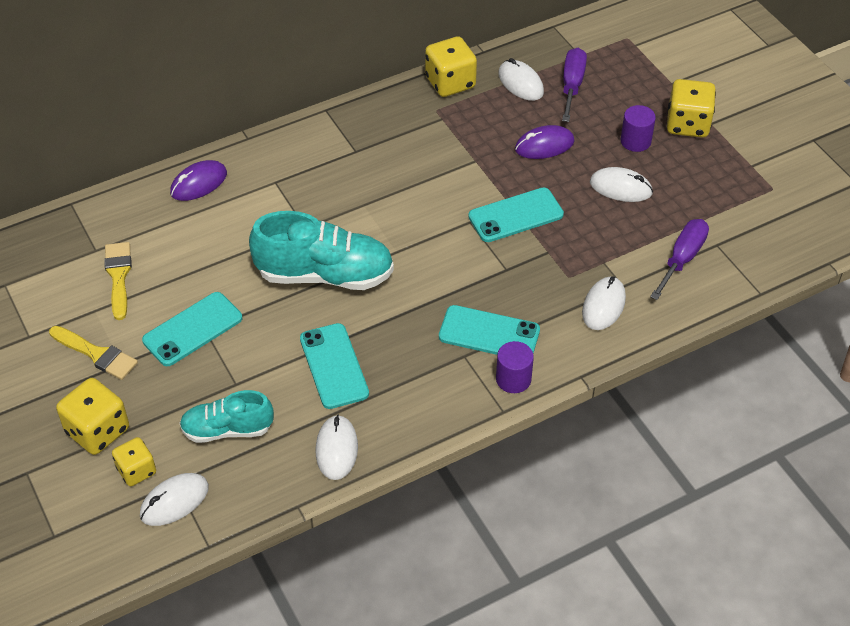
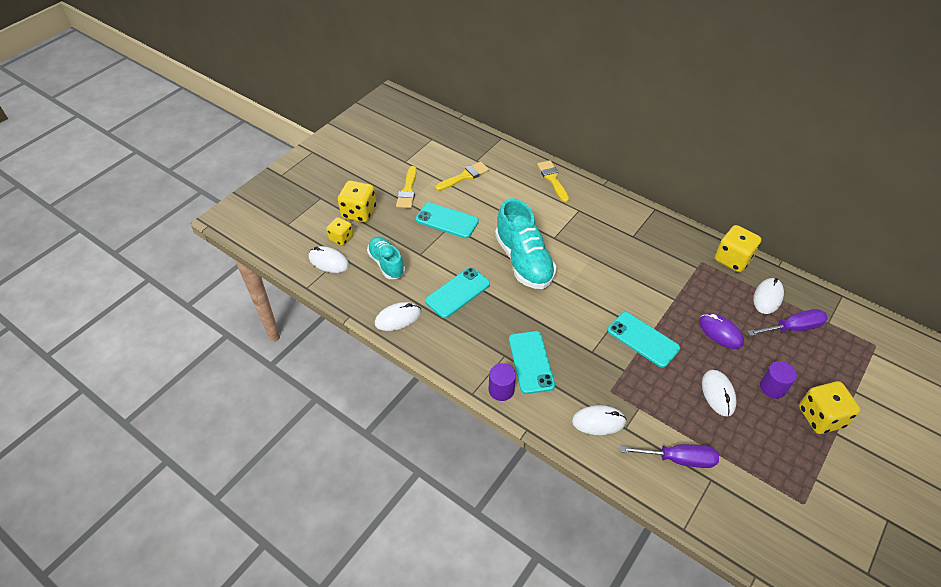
camera: 65 degrees right, 0 degrees up
(199, 183) = (552, 179): purple mouse -> yellow brush

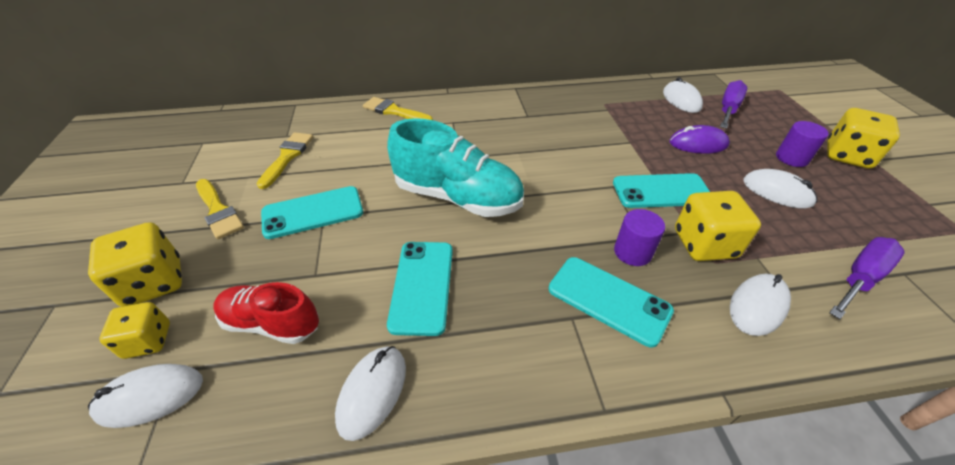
camera: 45 degrees left, 5 degrees down
(386, 263) = (272, 323): turquoise shoe -> red shoe
(501, 390) = (628, 367): purple cylinder -> purple cylinder (632, 252)
(733, 259) = (621, 90): yellow dice -> yellow dice (704, 244)

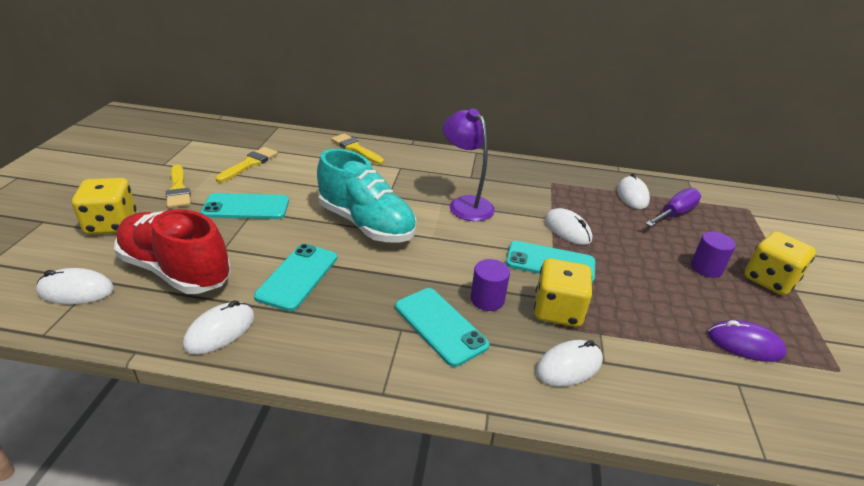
camera: 15 degrees right, 10 degrees down
(148, 340) = (90, 258): yellow dice -> none
(272, 323) = (176, 270): red shoe -> red shoe, size x1.64
(541, 147) = (465, 204): none -> purple lamp
(698, 144) = (618, 235): purple mouse -> purple mouse (744, 344)
(777, 192) = (665, 290): white mouse -> white mouse (567, 230)
(860, 278) = (688, 374): purple screwdriver -> none

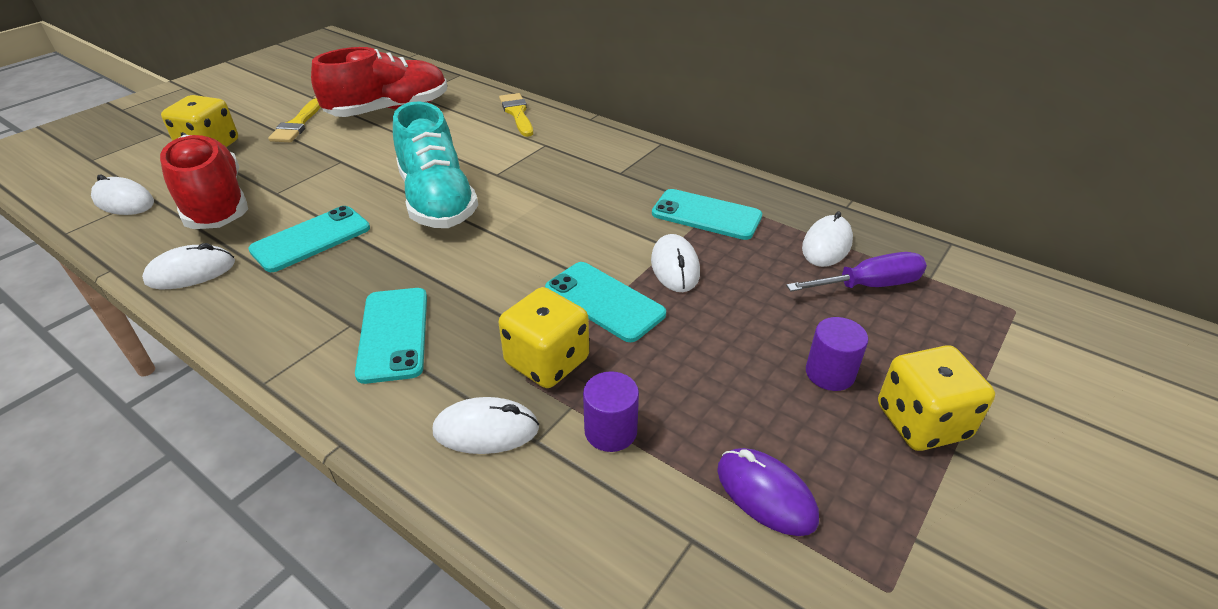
camera: 30 degrees right, 5 degrees up
(246, 207) = (339, 155): turquoise phone -> turquoise phone (706, 215)
(249, 164) = (389, 110): yellow brush -> red shoe
(465, 204) = (576, 204): purple lamp -> none
(487, 299) = (477, 322): purple cylinder -> purple cylinder (610, 431)

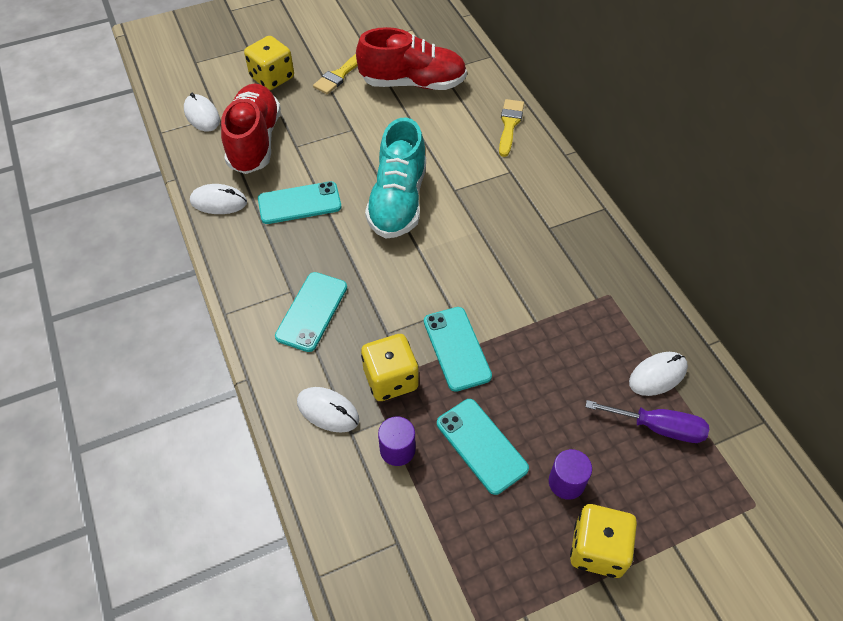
camera: 30 degrees right, 15 degrees up
(675, 267) = (526, 341): white mouse -> none
(706, 215) = (585, 302): turquoise phone -> turquoise phone (481, 446)
(765, 494) = (458, 540): purple mouse -> none

